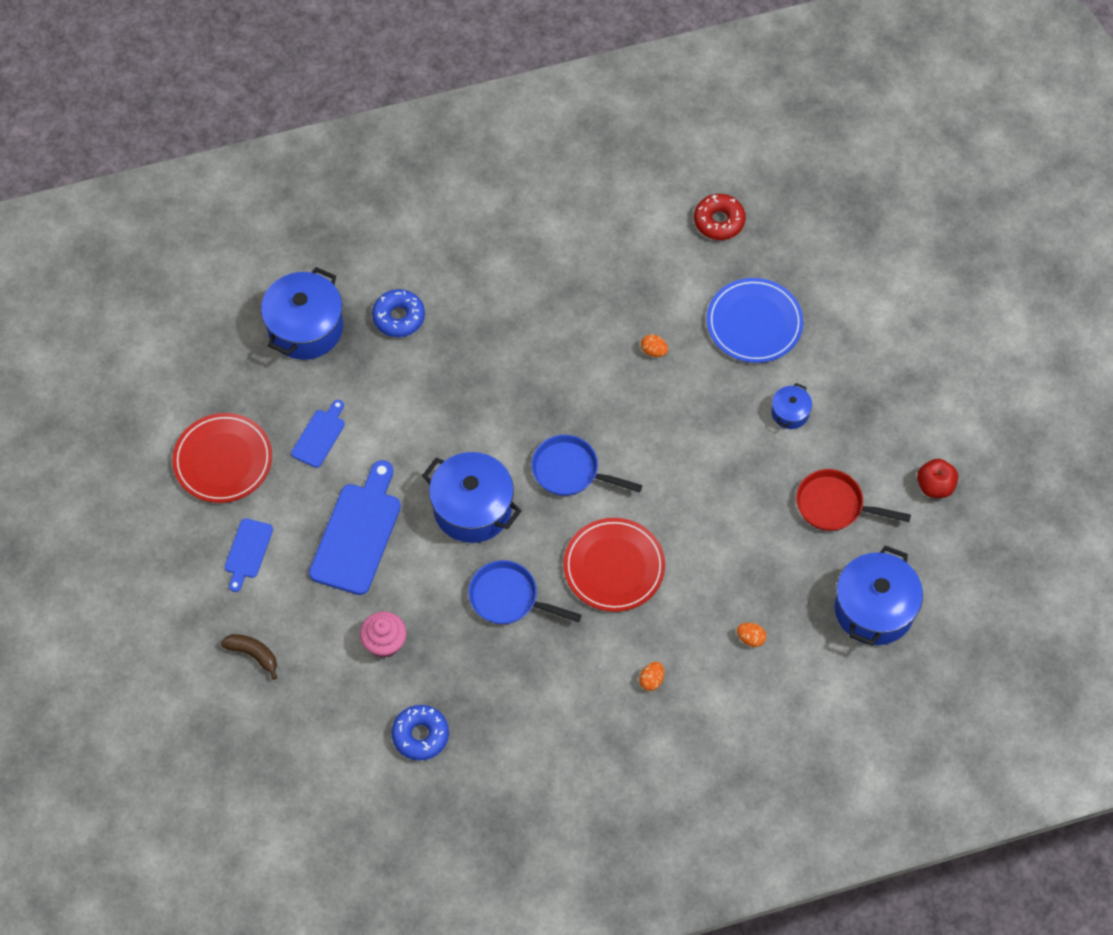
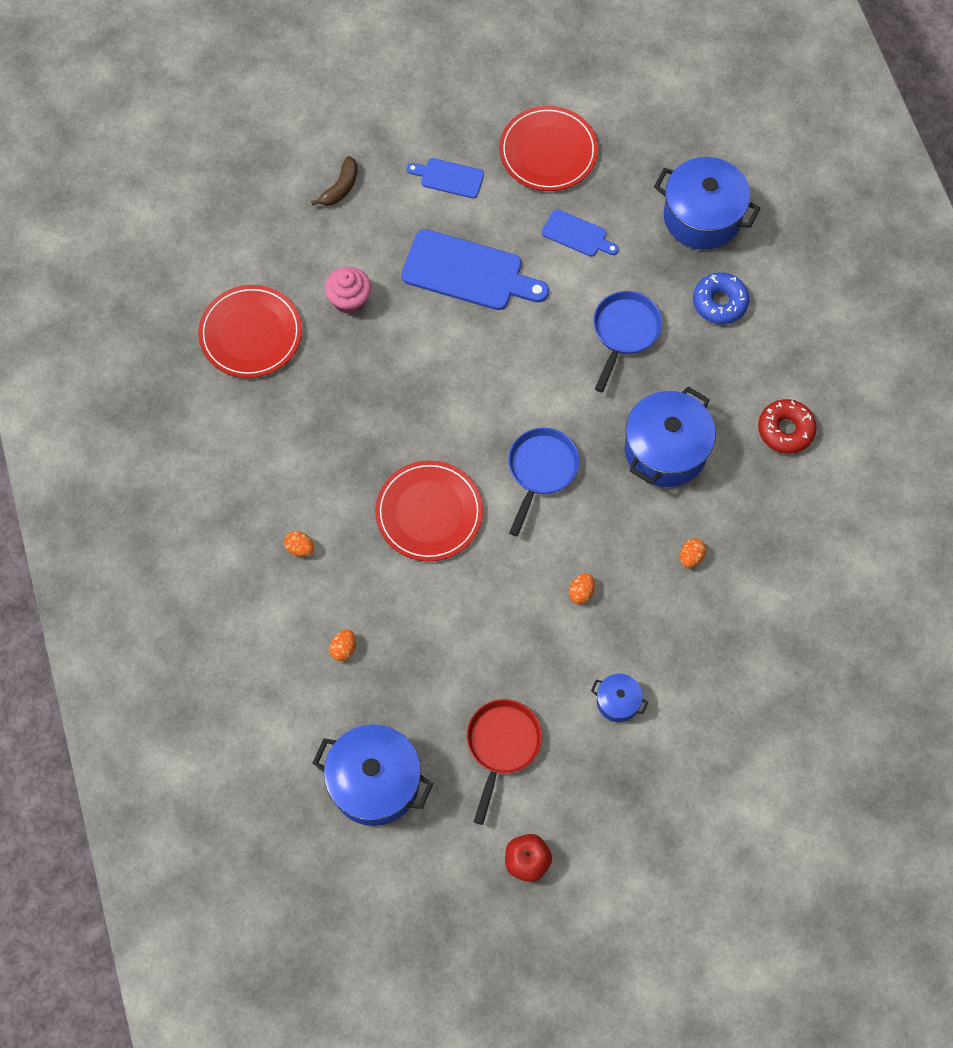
camera: 90 degrees right, 5 degrees up
(420, 735) = (251, 334): blue donut -> red plate
(472, 508) = (496, 376): blue pot -> blue pot (665, 450)
(509, 598) = (395, 411): blue pan -> blue pan (624, 332)
(689, 440) = (581, 592): none -> orange egg
(719, 221) = (867, 631): red donut -> red donut (785, 430)
(754, 323) = (733, 666): blue plate -> none

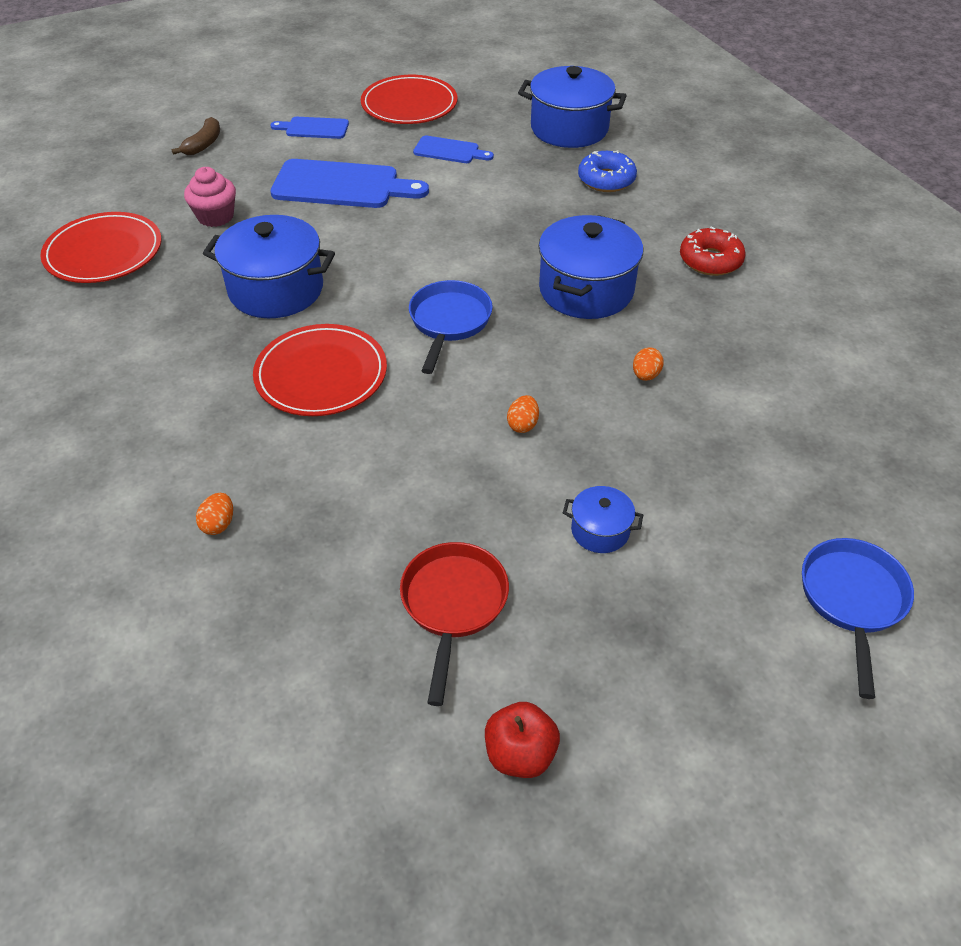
camera: 10 degrees left, 20 degrees down
(300, 548) = (158, 427): orange egg -> none
(375, 782) = (271, 680): blue pot -> blue pot (276, 290)
(624, 332) = (515, 209): blue pan -> blue pan (852, 600)

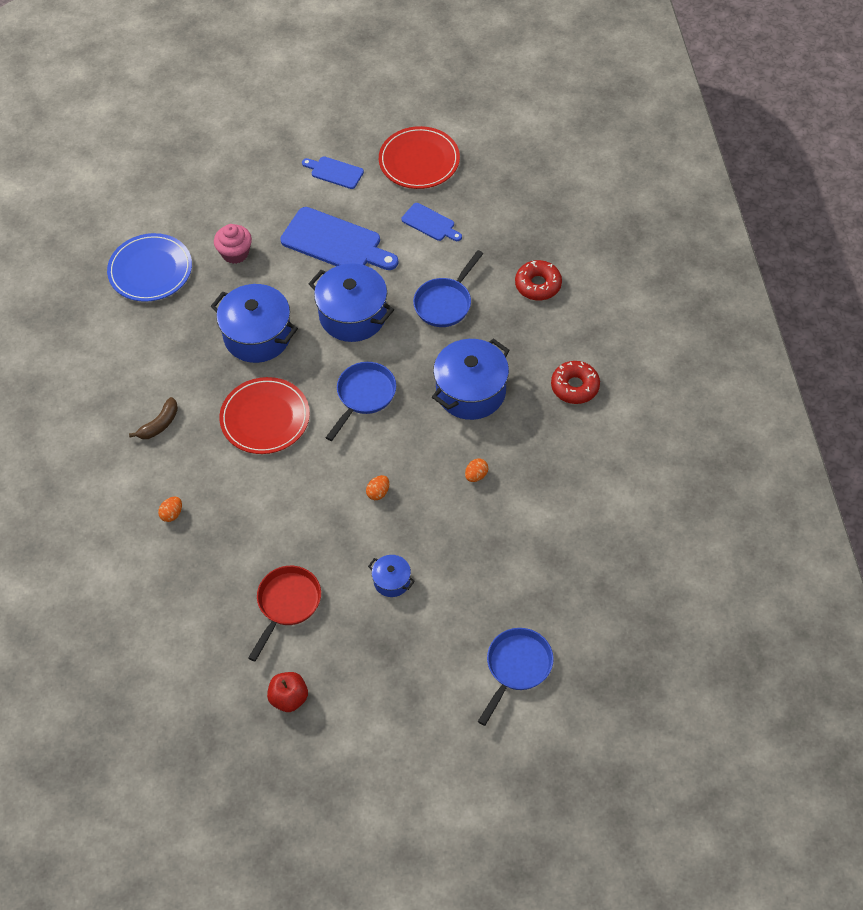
camera: 20 degrees right, 10 degrees up
(104, 252) = (150, 270): red plate -> blue plate
(203, 144) = (246, 171): brown banana -> brown banana (159, 424)
(505, 214) = (445, 303): none -> blue pan
(569, 129) = (535, 220): blue pot -> blue pot (353, 315)
(606, 180) = (538, 285): blue donut -> red donut

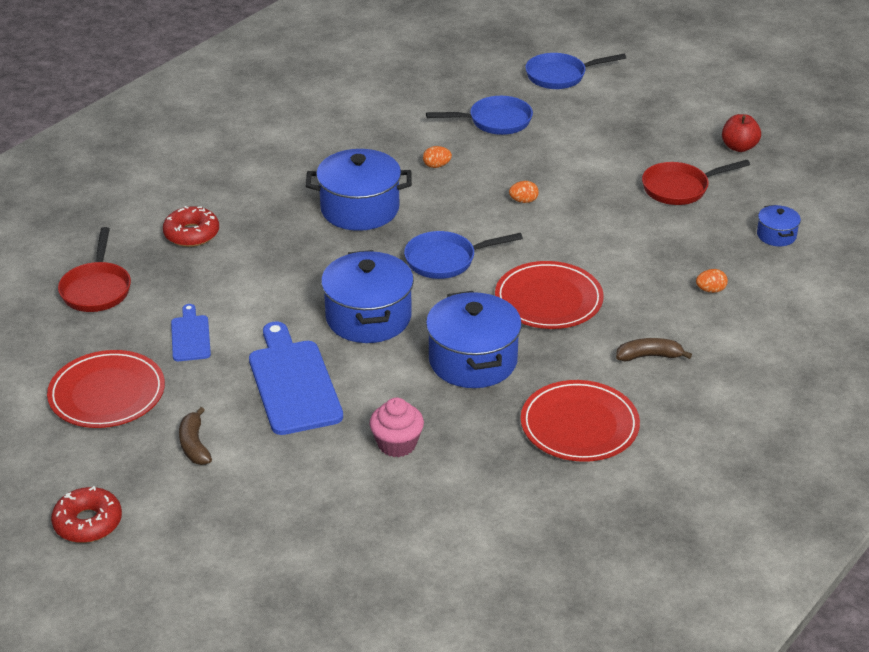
camera: 135 degrees left, 20 degrees down
(150, 270) = (501, 492): blue plate -> none
(151, 342) = (579, 425): none -> red plate
(334, 172) = (194, 445): blue cutting board -> brown banana
(392, 581) = (584, 155): blue pot -> blue pot (776, 235)
(445, 303) = (281, 273): blue pan -> blue pan (495, 121)
(526, 207) = (97, 289): none -> red pan
(575, 386) = (282, 163): red donut -> red donut (88, 523)

